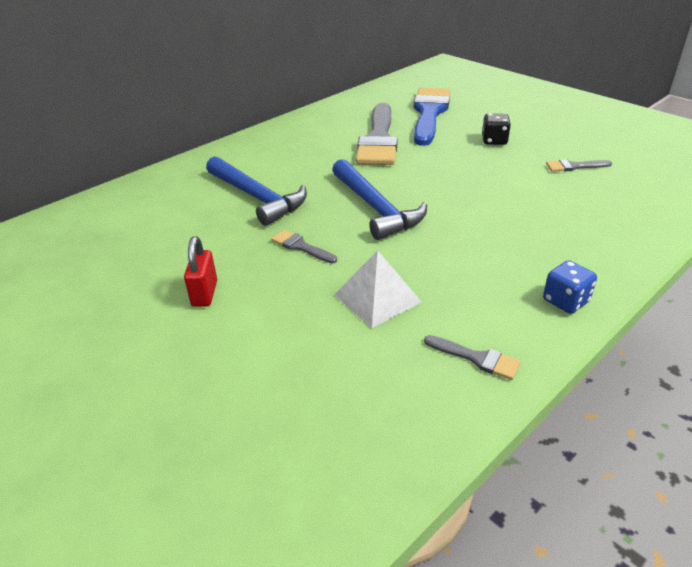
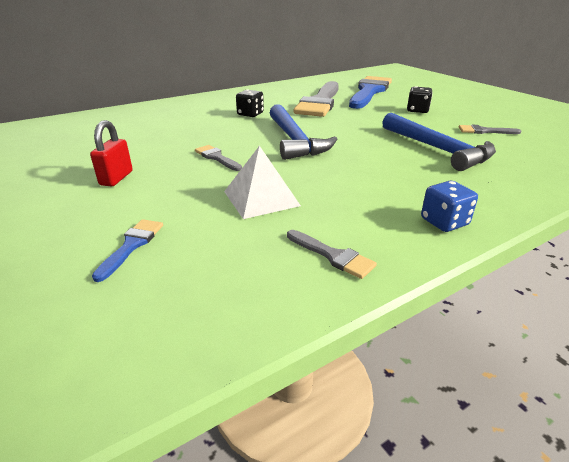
camera: 10 degrees right, 5 degrees down
(257, 197) = (202, 125): blue hammer -> blue hammer (437, 149)
(277, 379) = (132, 245): none -> blue brush
(305, 170) = (250, 114): none -> black dice

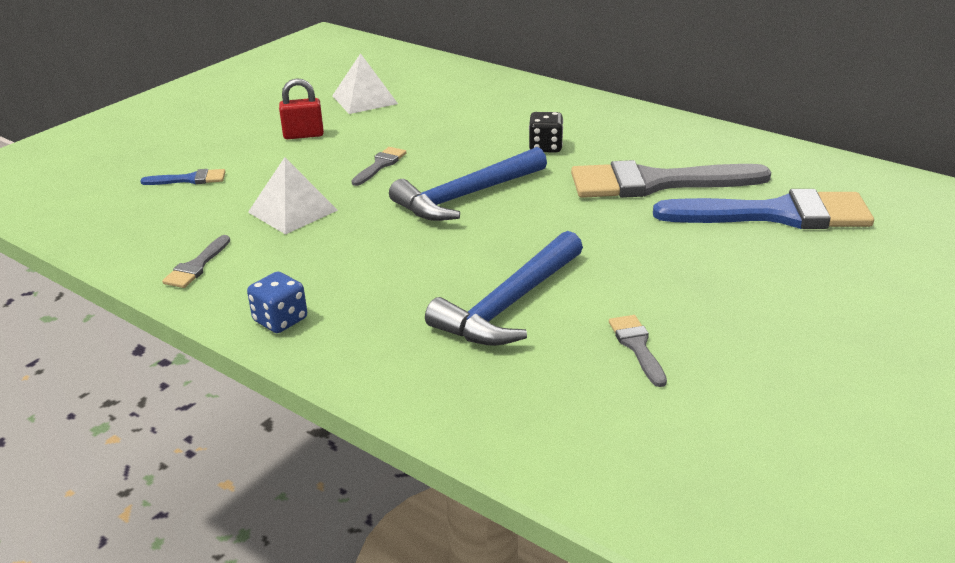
camera: 70 degrees right, 0 degrees up
(87, 148) = (364, 99): none -> white pyramid
(417, 110) = (700, 273): black dice -> none

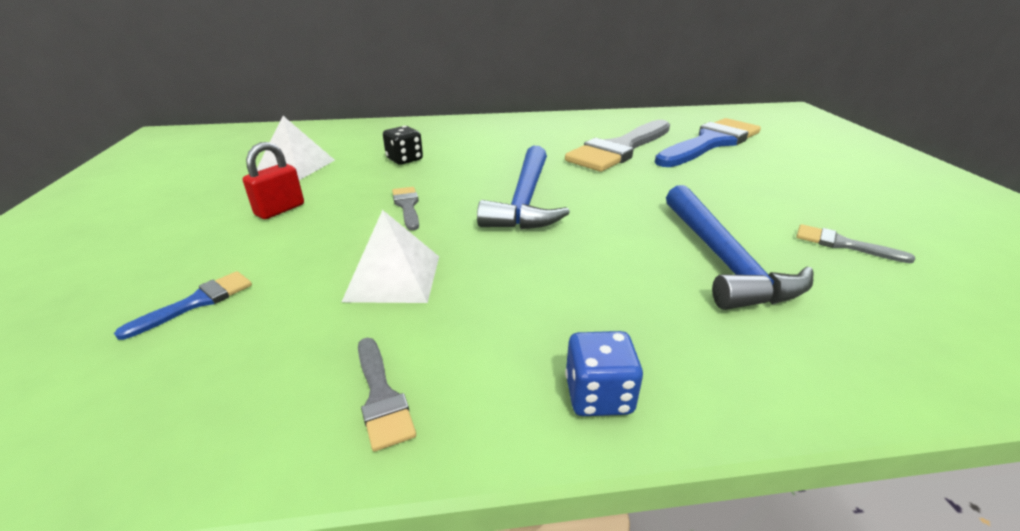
camera: 45 degrees left, 0 degrees up
(545, 147) = (511, 152): black dice -> black dice (404, 159)

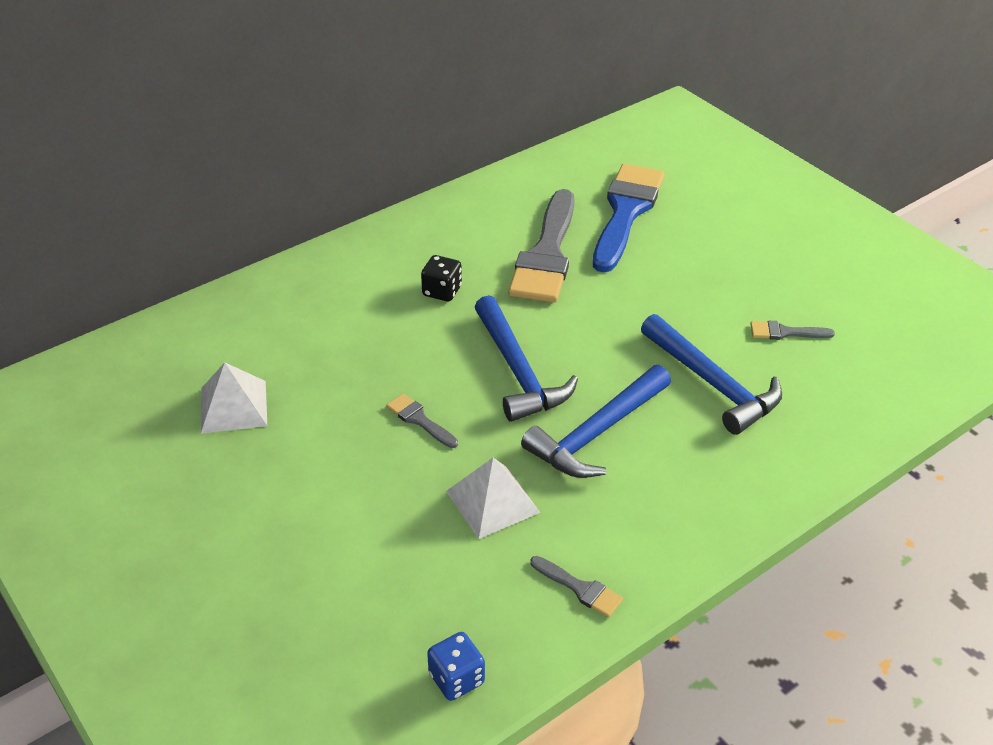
camera: 30 degrees left, 10 degrees up
(197, 302) = (370, 587): blue brush -> none
(280, 210) = (304, 472): red padlock -> none
(404, 159) = (341, 352): black dice -> black dice (442, 291)
(556, 260) = (597, 433): none -> blue hammer
(598, 395) = (699, 531): blue dice -> blue dice (456, 679)

